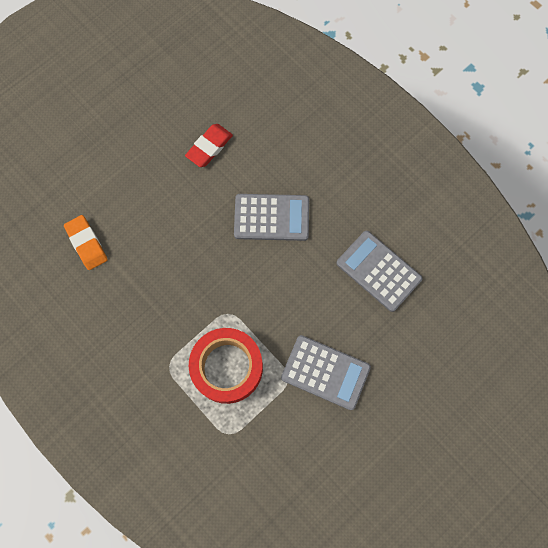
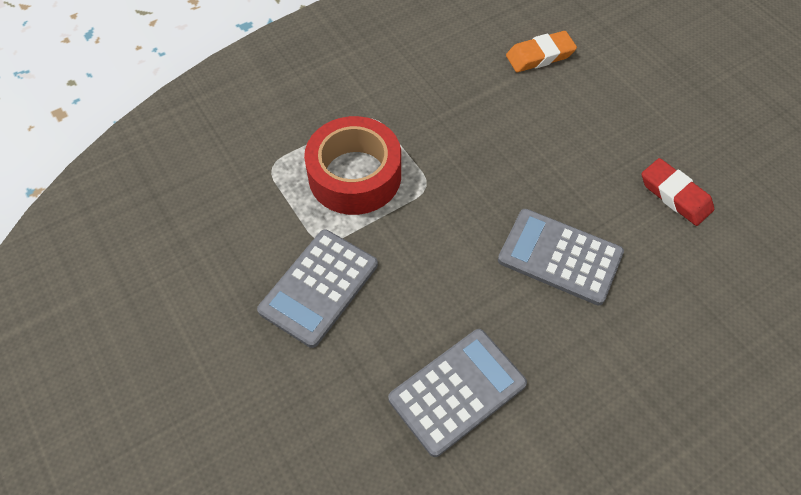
camera: 100 degrees right, 15 degrees down
(271, 217) = (560, 257): grey calculator -> grey calculator turned 105 degrees clockwise

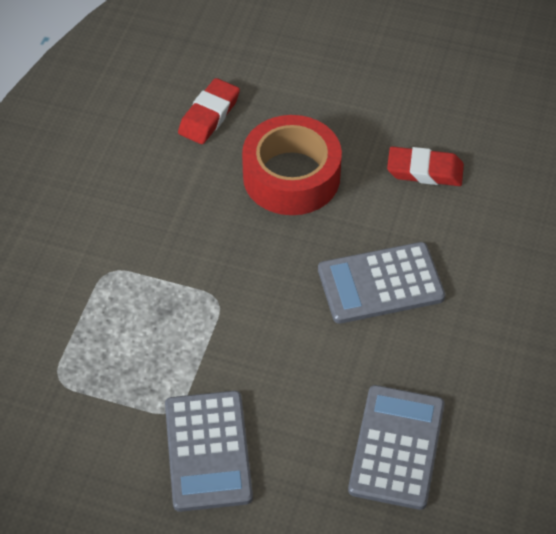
camera: 40 degrees left, 5 degrees down
(355, 175) = (145, 334): red tape -> red tape (291, 176)
(540, 56) = (209, 115): orange eraser -> red eraser

